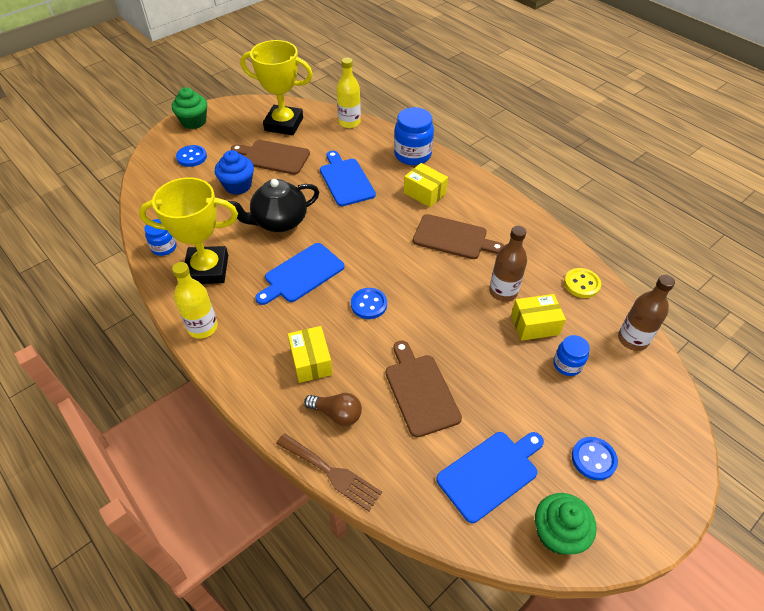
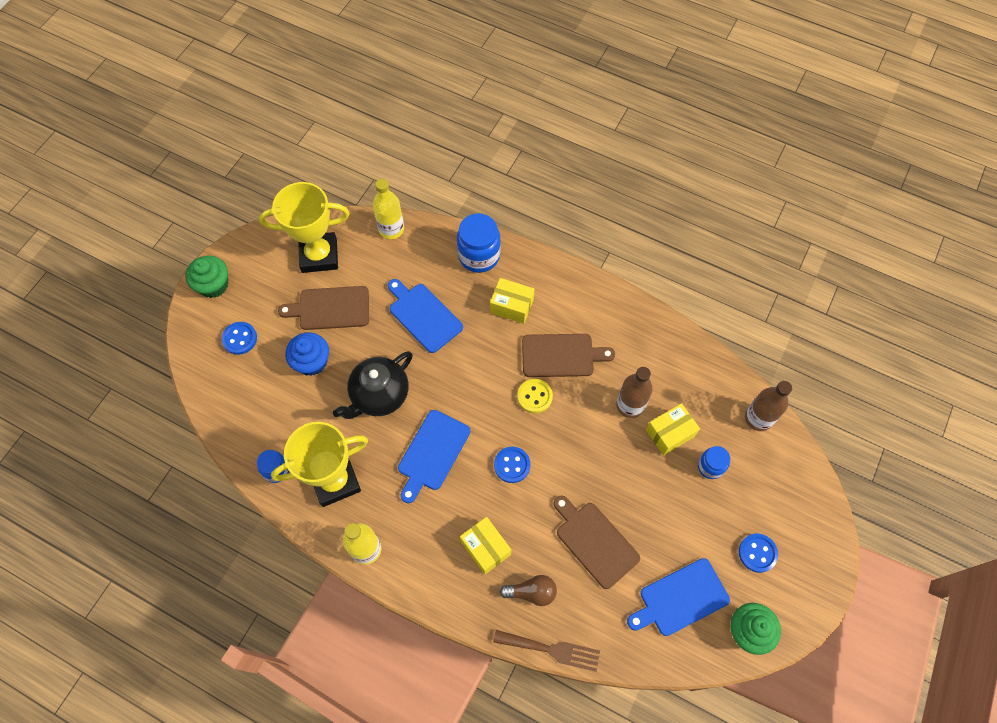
camera: 20 degrees left, 15 degrees up
(490, 473) = (680, 598): blue cutting board -> blue cutting board turned 150 degrees counterclockwise
(581, 284) = (698, 370): yellow button -> yellow button (534, 396)

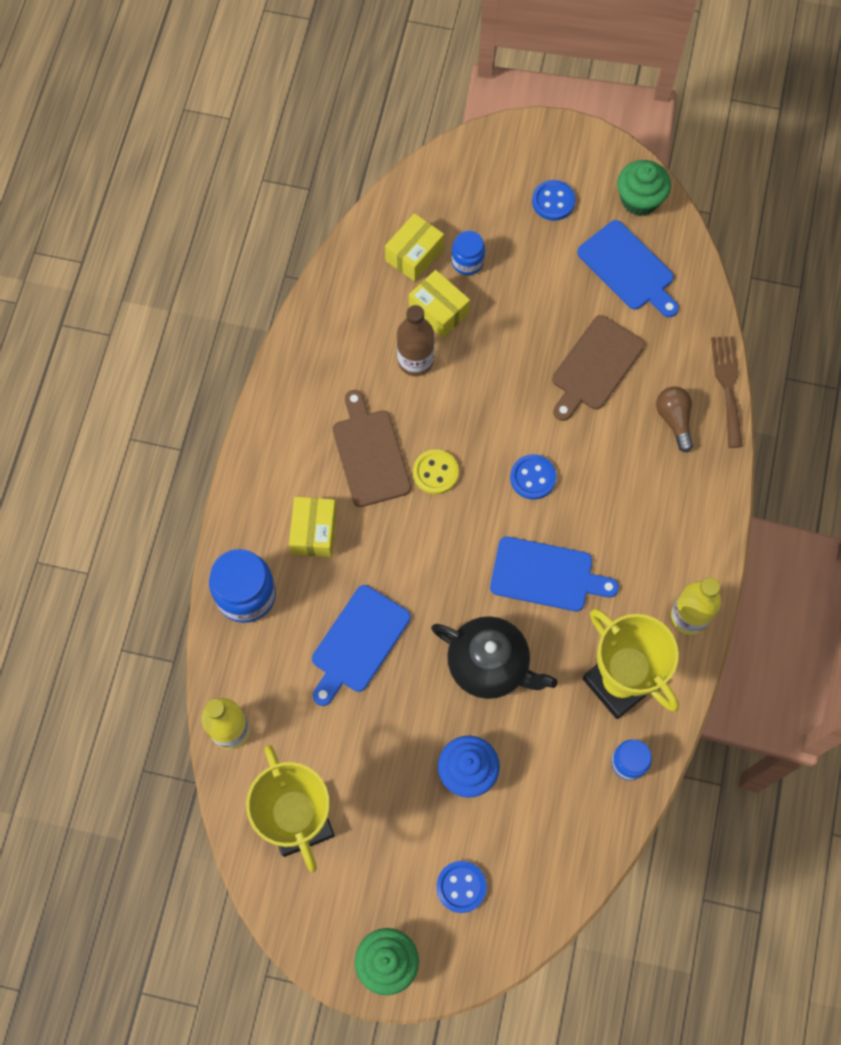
camera: 105 degrees left, 5 degrees up
(330, 308) = (380, 774): brown cutting board -> none
(485, 548) = (641, 482): yellow box -> yellow box (414, 255)
(758, 418) = (392, 220): brown bottle -> none

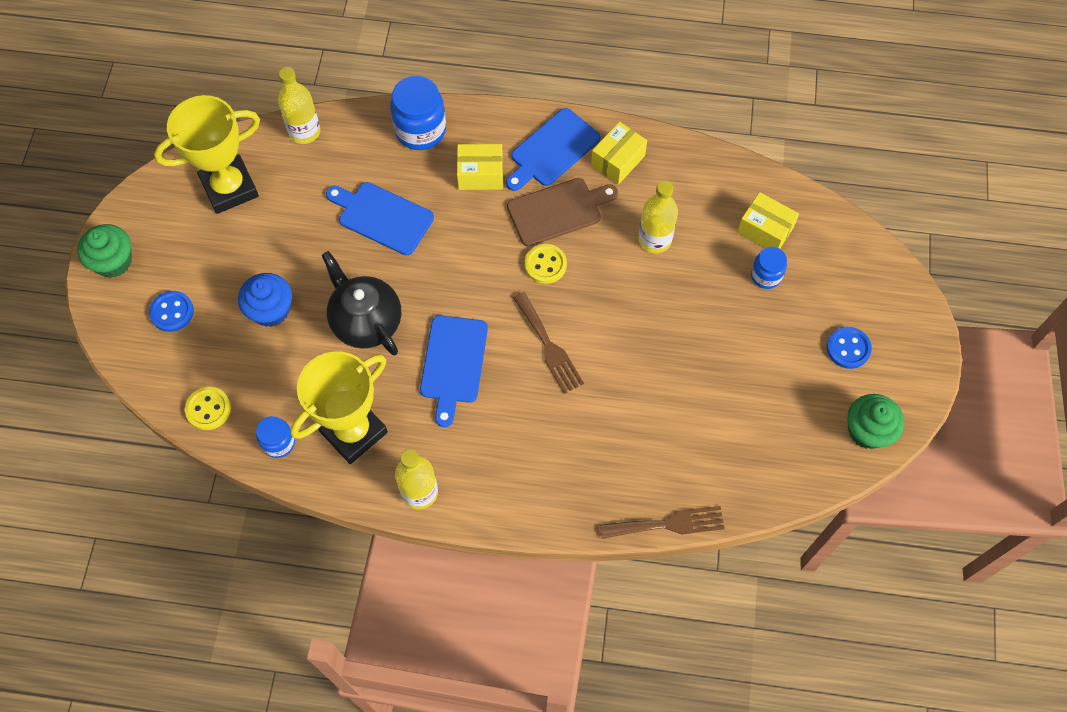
camera: 85 degrees right, 5 degrees down
(415, 361) = (654, 240): brown bottle -> yellow bottle
(438, 311) = (709, 255): yellow box -> yellow box (617, 160)
(489, 665) = (366, 321): black teapot -> black teapot turned 120 degrees clockwise
(533, 477) = (549, 346): blue button -> brown fork
(585, 841) = (208, 409): none -> yellow button
(595, 366) = (671, 396): brown cutting board -> none
(628, 269) = (785, 423): blue cutting board -> blue cutting board (552, 150)
(674, 420) = (623, 472): brown light bulb -> none

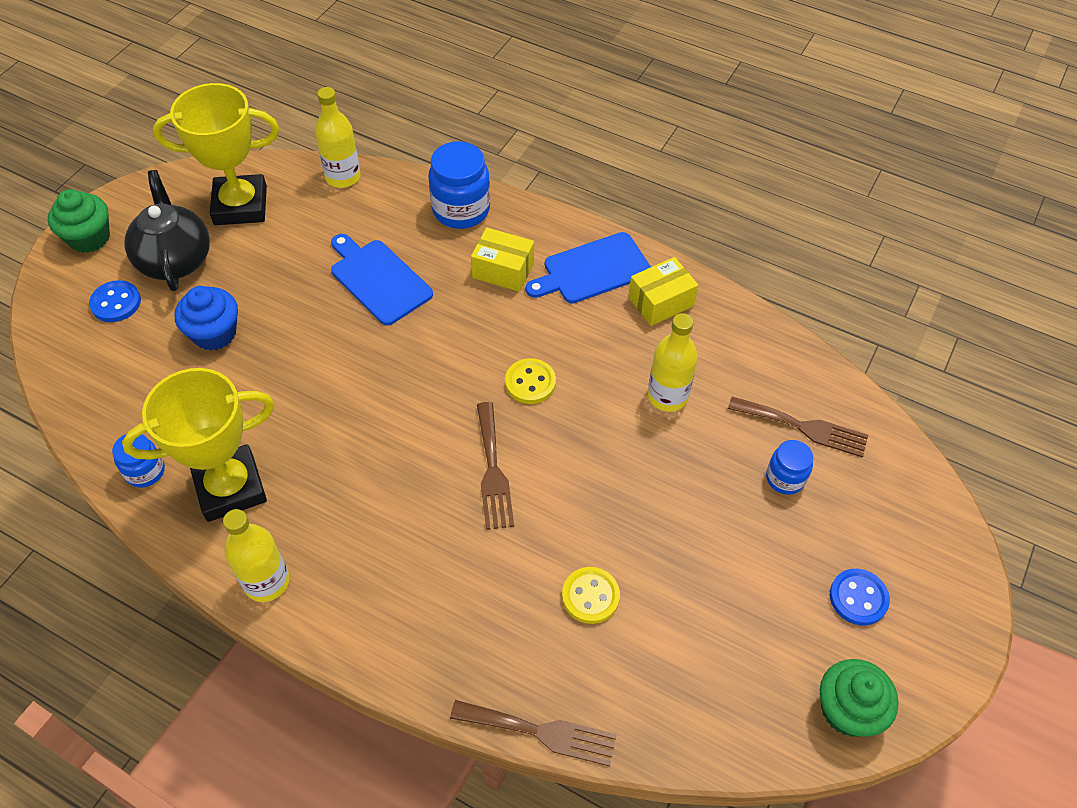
camera: 20 degrees right, 10 degrees down
(208, 409) = (94, 410): yellow button -> yellow button (590, 596)
(366, 321) = (306, 377): black teapot -> black teapot (175, 260)
(453, 364) = (376, 453): blue cutting board -> none
(558, 211) = (570, 332): brown cutting board -> none
(765, 230) = (803, 427): yellow box -> brown fork

